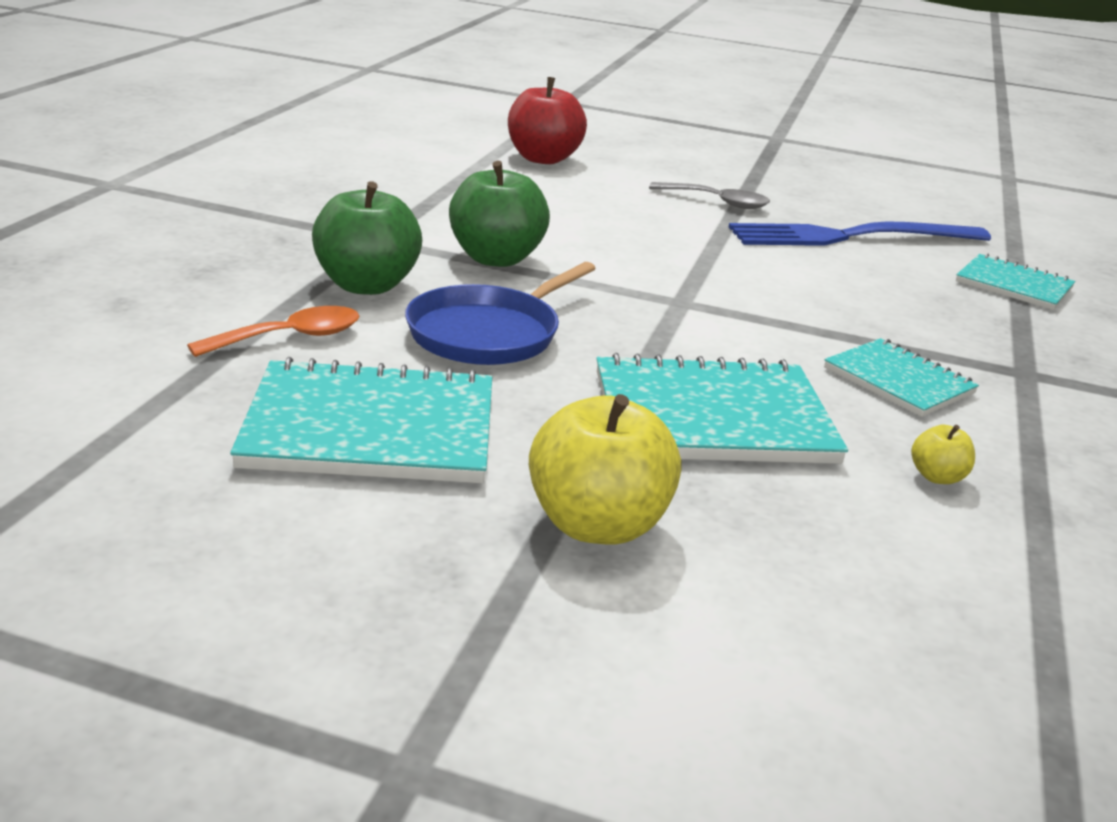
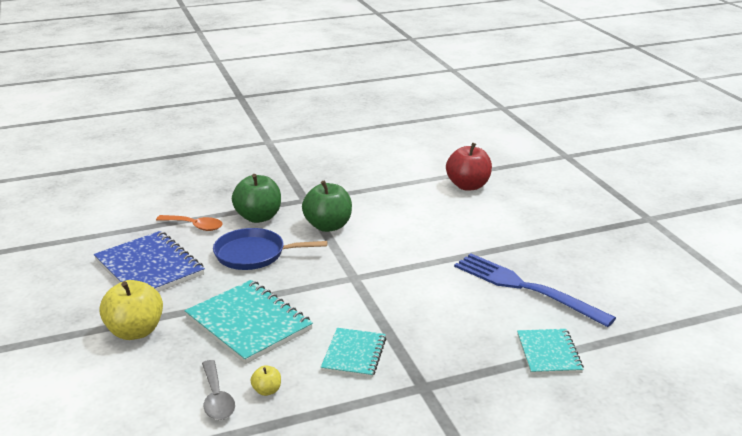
camera: 55 degrees right, 0 degrees up
(371, 429) = (149, 268): turquoise notebook -> blue notebook
(717, 202) = (500, 241): grey spoon -> grey spoon (217, 398)

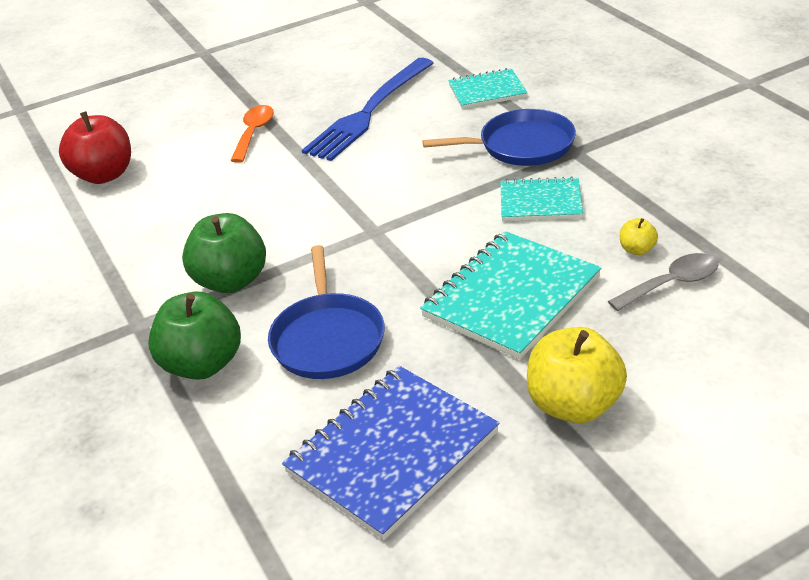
camera: 95 degrees left, 10 degrees up
(195, 226) = (238, 438): orange spoon -> orange spoon (254, 133)
(444, 358) = (521, 145): none -> blue pan

